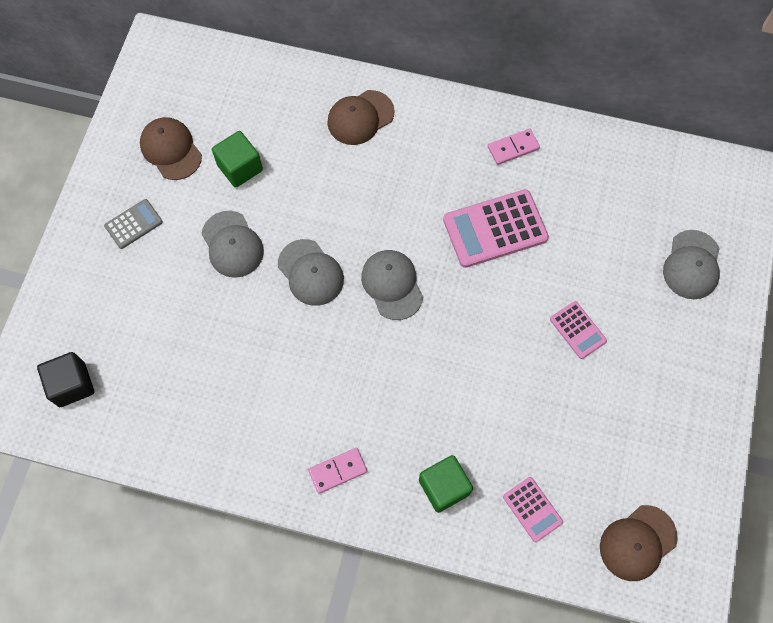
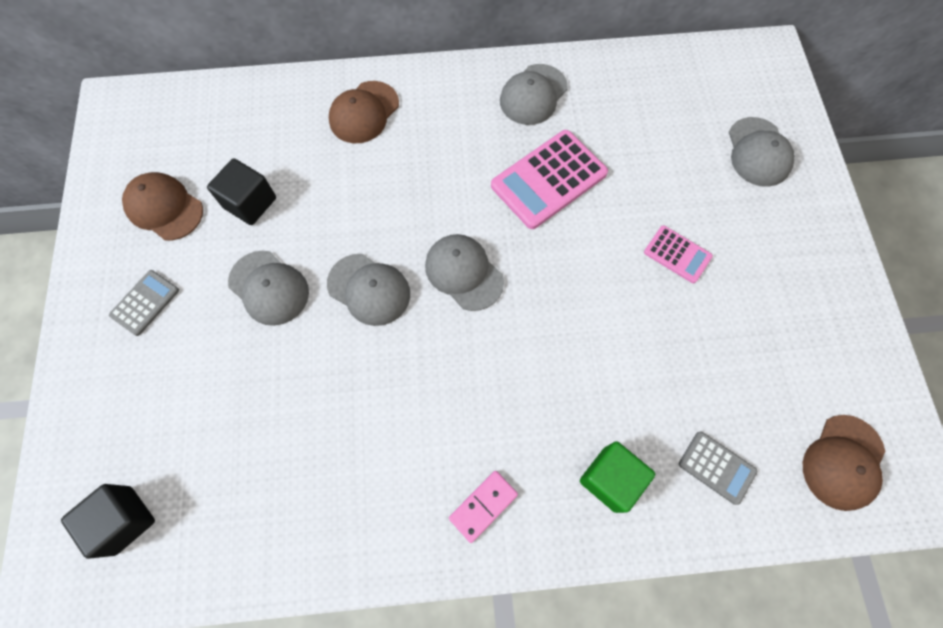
camera: 20 degrees left, 0 degrees up
(240, 168) = (250, 203): green cube -> black cube
(513, 148) = (533, 95): pink domino -> grey cap
(532, 509) = (716, 467): pink calculator -> grey calculator

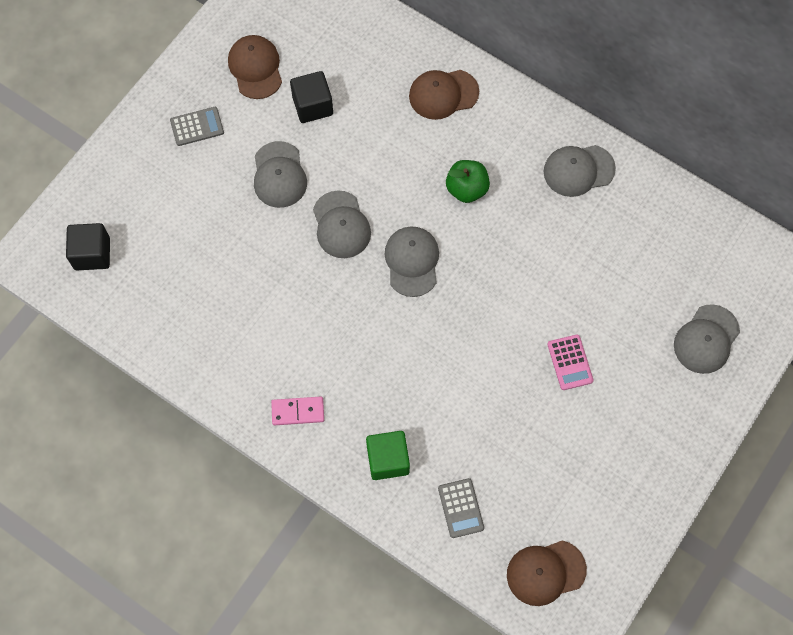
camera: 40 degrees right, 0 degrees up
(455, 175) = (466, 189): none -> green apple
(549, 180) = (529, 242): pink calculator -> none

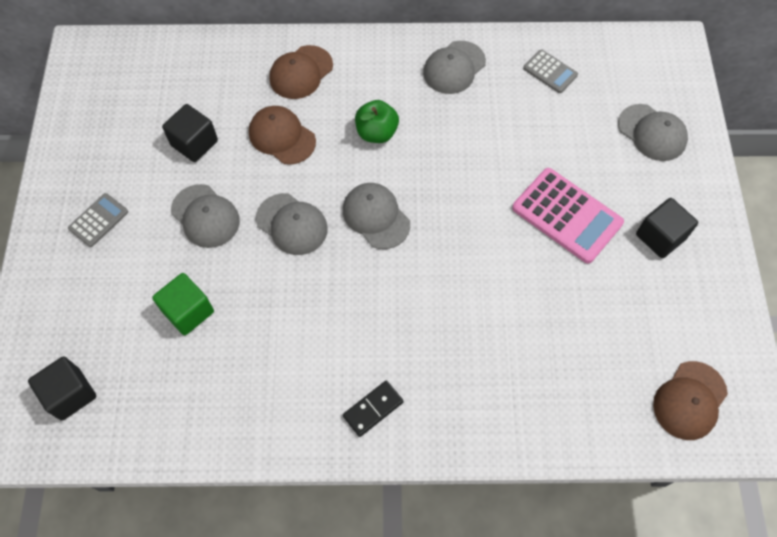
camera: 35 degrees left, 5 degrees down
(255, 68) = (120, 142): brown cap -> brown cap (282, 137)
(298, 411) = (373, 409): pink domino -> black domino
(388, 460) = (484, 397): green cube -> green cube (188, 311)
(461, 508) = (578, 395): grey calculator -> grey calculator (550, 72)
(570, 362) = (567, 215): pink calculator -> pink calculator, size x1.84
(634, 431) = (660, 236): none -> black cube
(706, 339) = (652, 133): grey cap -> grey cap turned 45 degrees counterclockwise

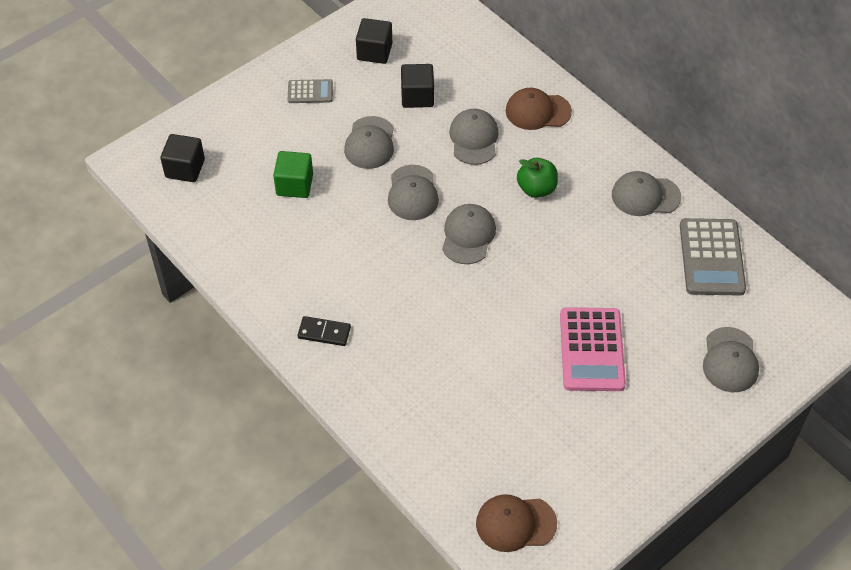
camera: 50 degrees right, 10 degrees down
(282, 137) = (474, 138): brown cap -> grey cap
(550, 72) = (711, 257): grey calculator -> grey calculator, size x1.84
(660, 236) = (638, 422): black cube -> black cube (374, 52)

